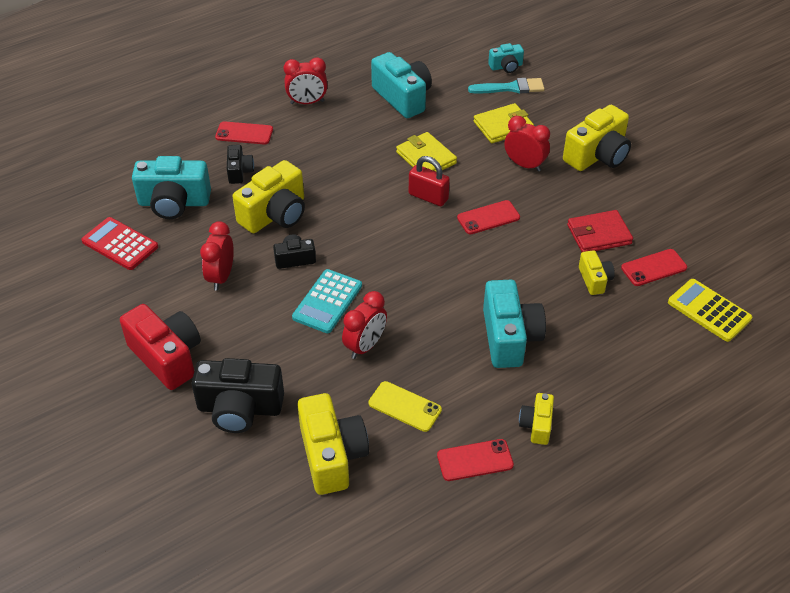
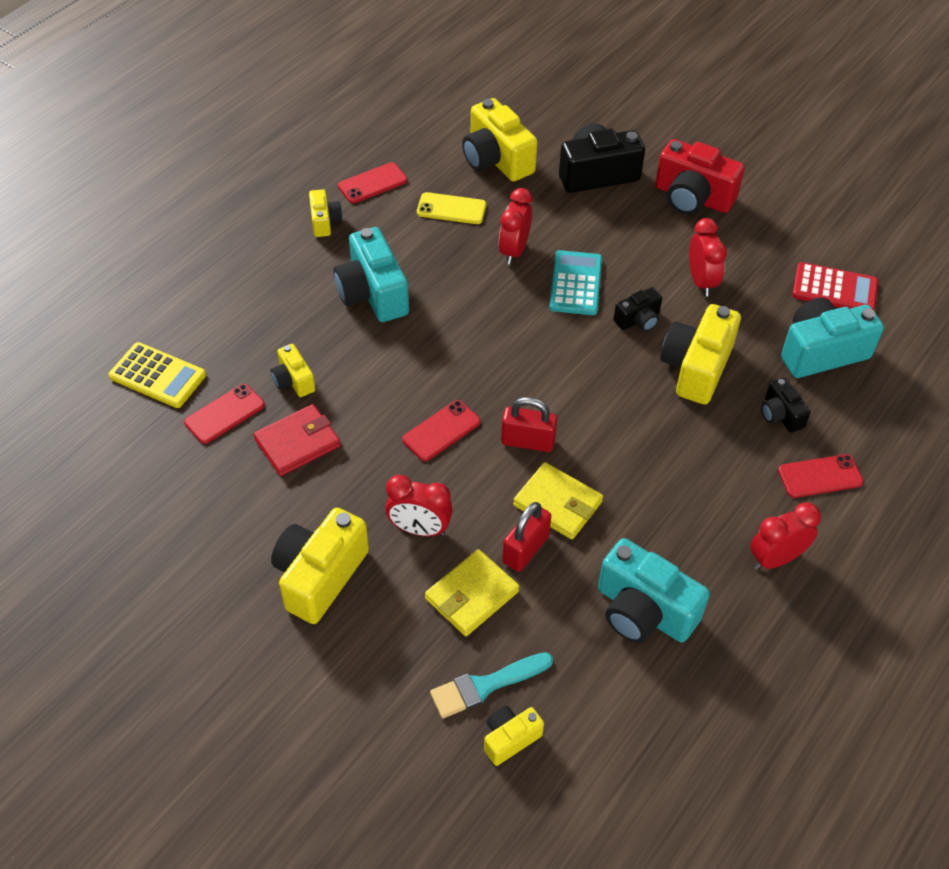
camera: 160 degrees right, 5 degrees up
(459, 140) = (525, 549): none -> red padlock
(506, 67) = (510, 738): turquoise camera -> yellow camera

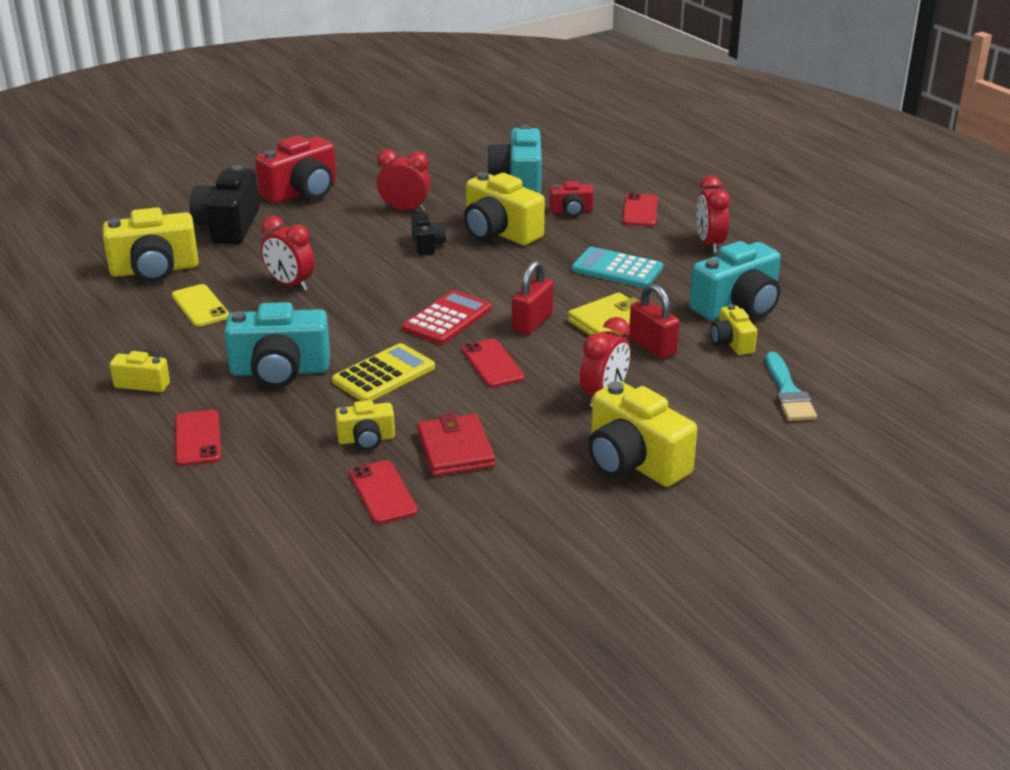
camera: 70 degrees left, 20 degrees down
(158, 376) = (289, 535): yellow calculator -> yellow calculator (383, 374)
(372, 183) = (114, 344): red phone -> red phone (198, 438)
(451, 209) = (200, 306): yellow phone -> yellow phone turned 60 degrees counterclockwise
(471, 595) = (690, 382): yellow wallet -> none
(510, 738) = (843, 390): yellow camera -> yellow camera (731, 343)
(575, 283) = (359, 264): turquoise calculator -> turquoise calculator (617, 269)
(780, 415) = (571, 211): black camera -> red camera
(834, 289) = (456, 163): red calculator -> red calculator (447, 319)

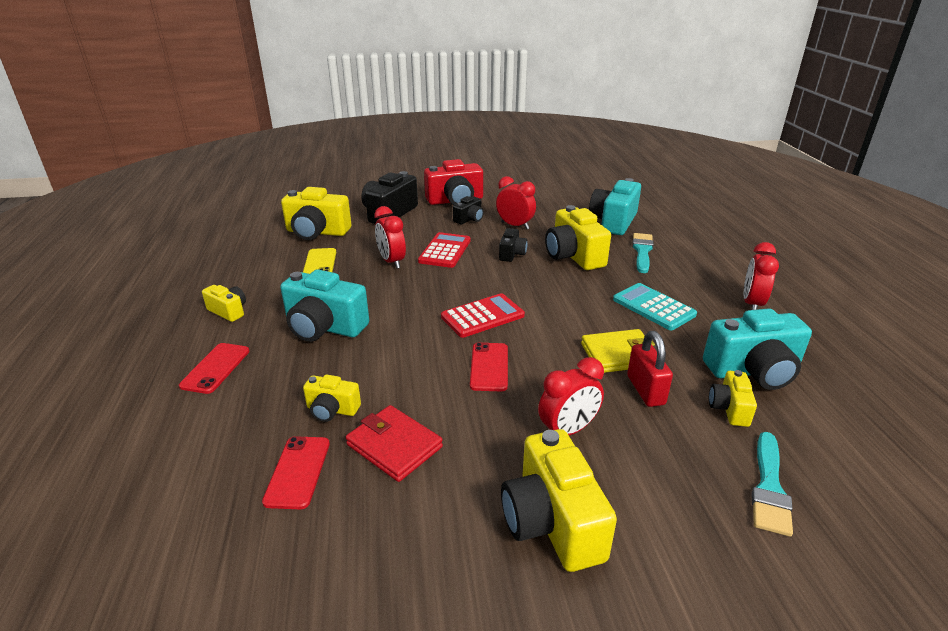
camera: 25 degrees right, 0 degrees up
(341, 213) = (469, 219): none -> black camera
(344, 258) = (445, 251): none -> red calculator
(383, 374) = (396, 352): yellow calculator -> none
(455, 450) = (394, 446): red wallet -> red wallet turned 60 degrees counterclockwise
(532, 323) = (549, 337): red padlock -> none
(571, 211) = (642, 251): red camera -> turquoise brush
(640, 211) = (701, 262): red phone -> none

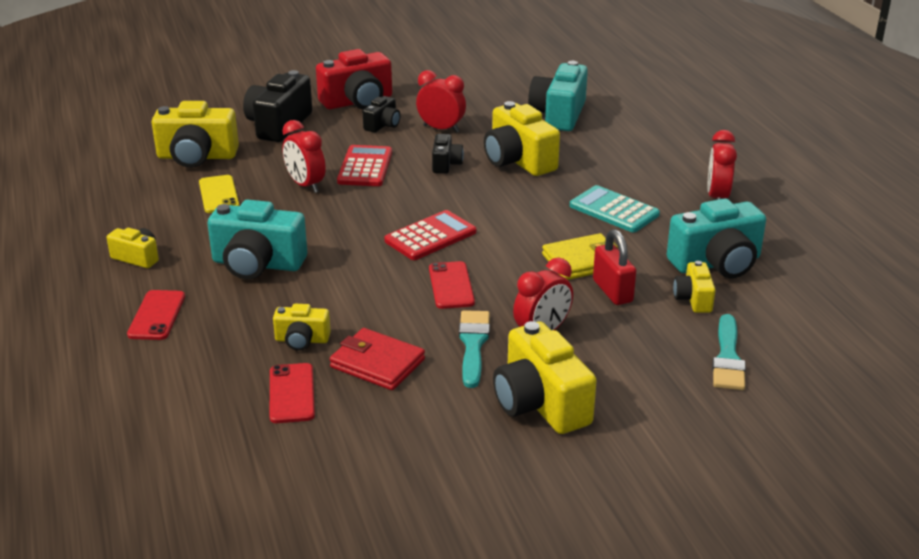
camera: 10 degrees left, 0 degrees up
(642, 251) = (596, 148): turquoise brush -> turquoise brush (473, 344)

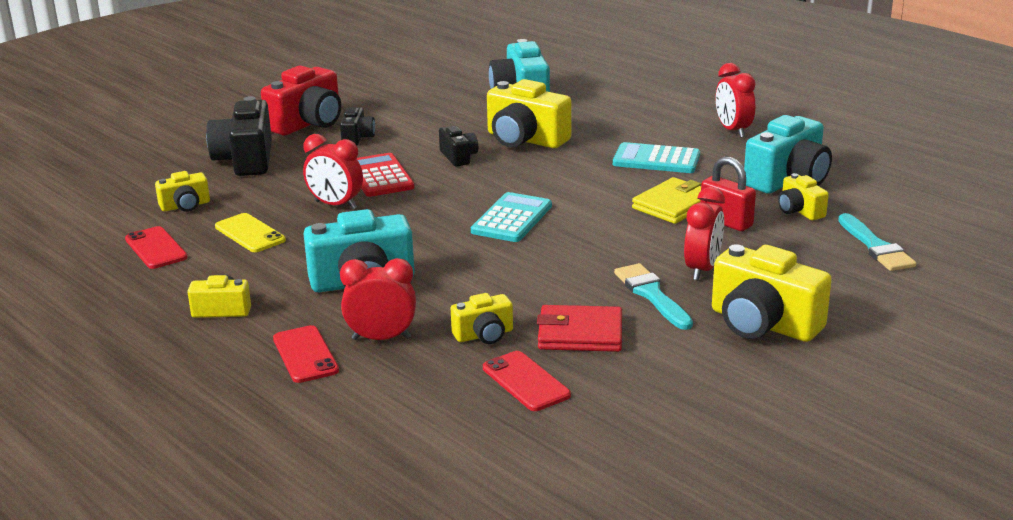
camera: 25 degrees left, 5 degrees down
(197, 157) = (185, 206): yellow camera -> yellow camera, size x0.53
(430, 236) = (512, 219): red calculator -> turquoise calculator
(441, 129) = (420, 129): red clock -> red clock (381, 338)
(451, 285) = (577, 253): red phone -> red phone (156, 248)

